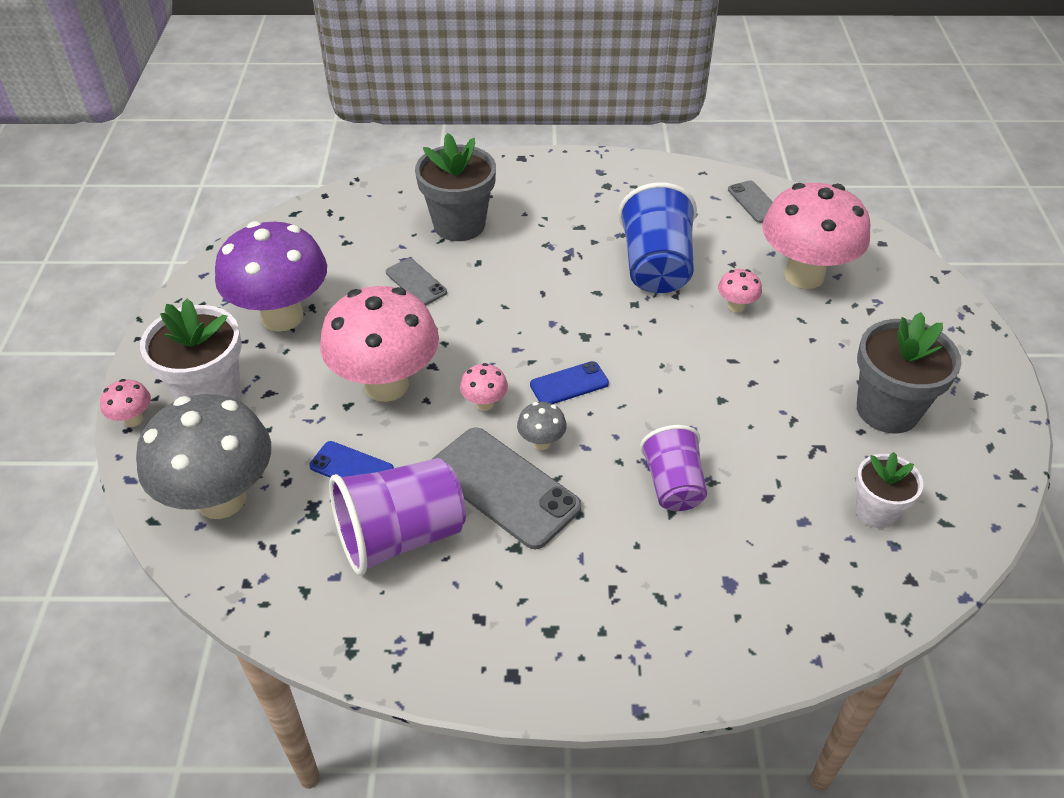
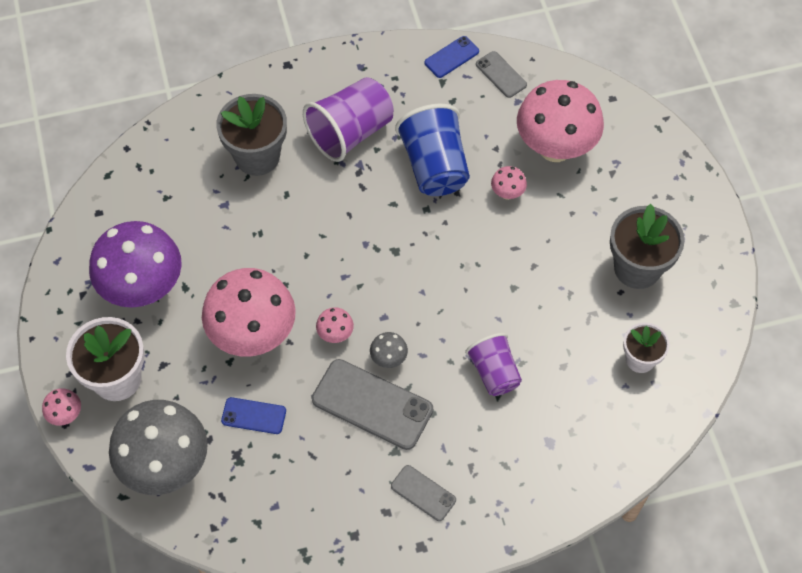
camera: 15 degrees left, 15 degrees up
(400, 536) = (310, 463): purple cup -> purple cup (350, 132)
(416, 282) = (241, 227): grey phone -> grey phone (423, 493)
(569, 384) = (395, 300): blue phone -> blue phone (451, 57)

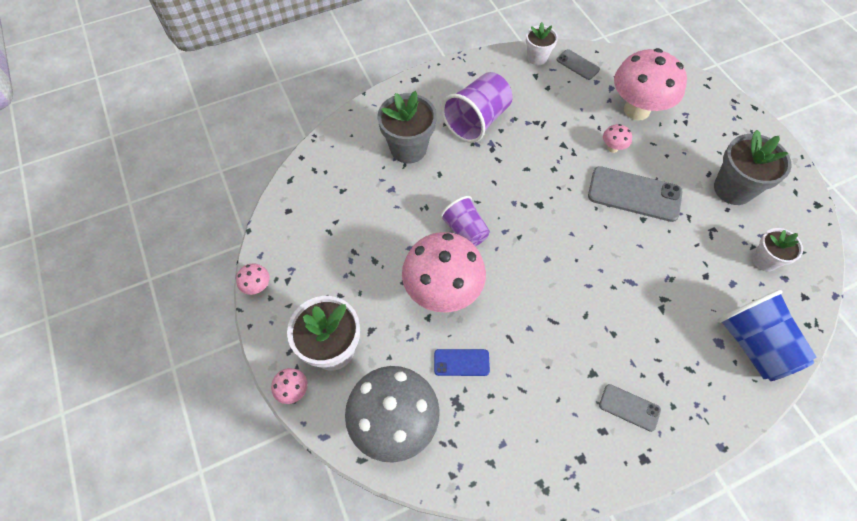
camera: 10 degrees left, 0 degrees up
(143, 289) = (339, 267): purple mushroom -> none
(335, 334) = (511, 280): pink mushroom -> pink mushroom (257, 287)
(372, 404) = (560, 335): grey phone -> grey phone (634, 194)
(388, 359) = (562, 293): grey mushroom -> none
(434, 166) = (550, 136): blue cup -> blue cup (753, 344)
(451, 57) = (537, 58): blue phone -> white flower pot
(494, 372) = (652, 290): purple cup -> purple cup (465, 231)

